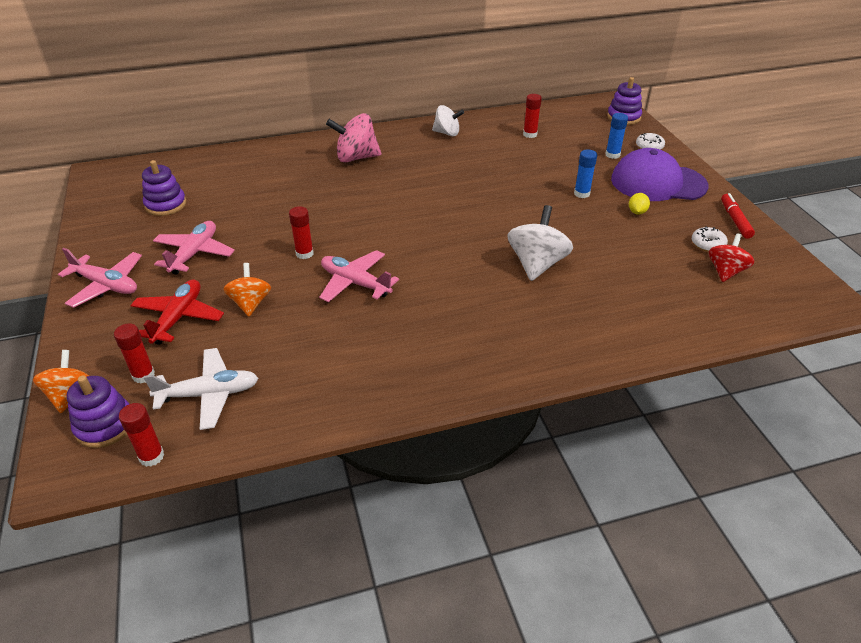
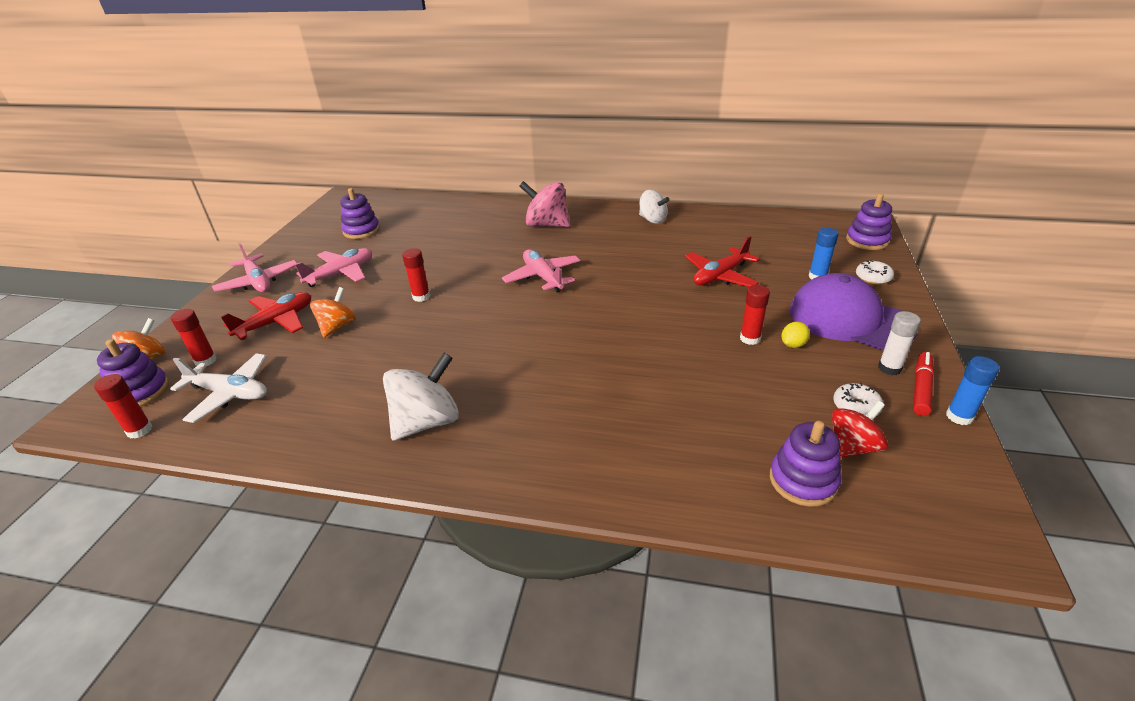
camera: 30 degrees right, 5 degrees down
(355, 283) = (435, 335): pink plane -> pink plane (543, 277)
(530, 134) = (738, 237): red glue stick -> red glue stick (750, 338)
(536, 264) = (624, 368): white spinning top -> white spinning top (427, 422)
(543, 171) = (720, 276): none -> red plane
(581, 194) = (743, 309): blue glue stick -> blue glue stick (959, 416)
(707, 212) = (889, 368): none -> white glue stick
(714, 303) = (803, 481): none -> purple stacking toy

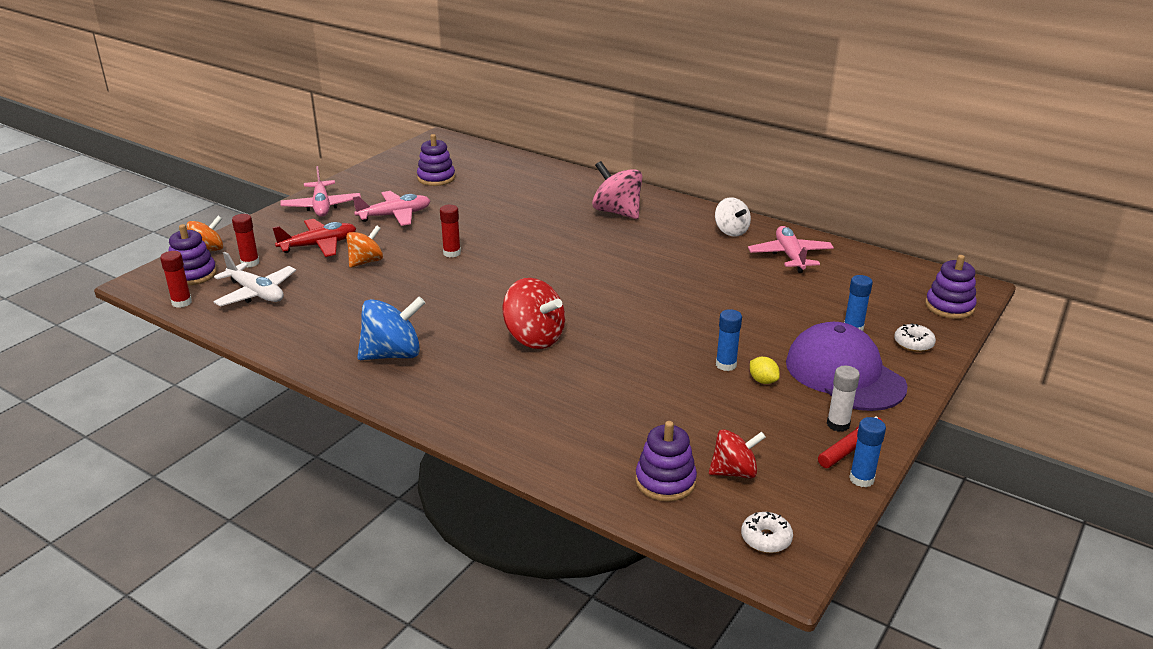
camera: 20 degrees right, 5 degrees down
(427, 422) = (393, 354): white spinning top -> blue spinning top
(543, 277) = (574, 262): pink plane -> pink plane (790, 256)
(559, 361) = (534, 338): none -> red spinning top
(720, 276) = (750, 303): red plane -> none
(750, 338) = (726, 365): red glue stick -> blue glue stick
(793, 345) = (763, 381): yellow lemon -> yellow lemon turned 75 degrees clockwise
(856, 406) = (770, 444): white donut -> white donut (766, 539)

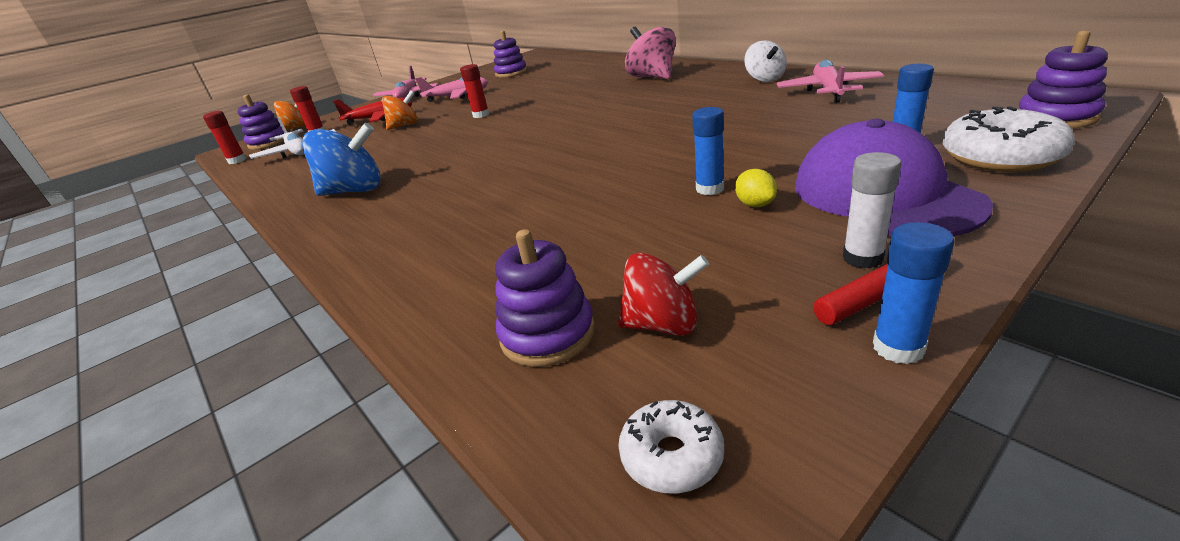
camera: 20 degrees right, 0 degrees up
(534, 338) = (501, 172): red spinning top -> none
(913, 343) = (1000, 157): white donut -> white donut, size x1.81

